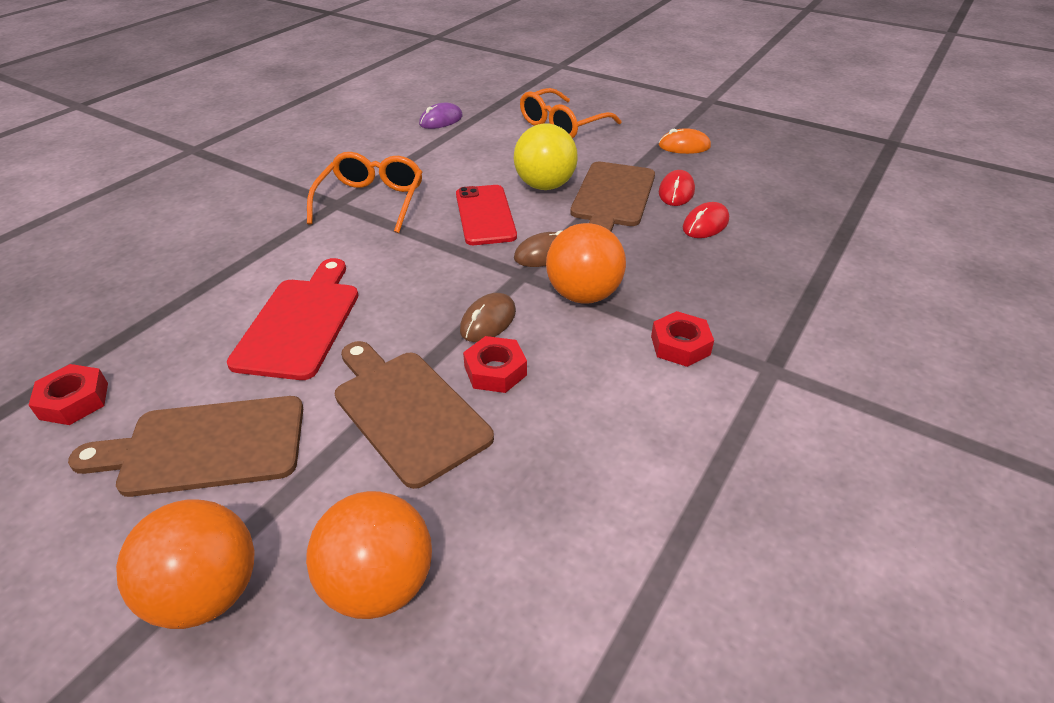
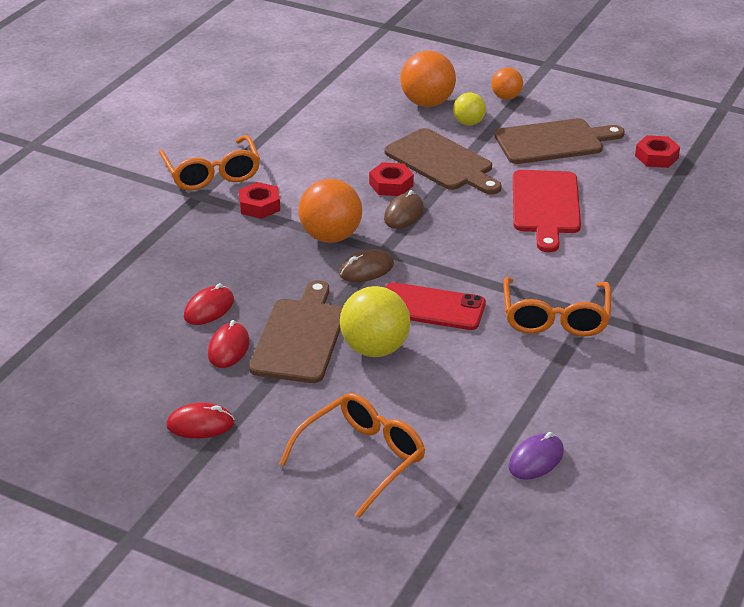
camera: 175 degrees right, 5 degrees down
(207, 593) = (506, 97): orange ball -> orange ball, size x0.58
(323, 509) = (468, 123): none -> yellow ball
(485, 215) = (431, 307): red phone -> red phone turned 60 degrees counterclockwise
(684, 146) = (200, 424): orange mouse -> red mouse
(767, 409) = (212, 174): none -> orange glasses

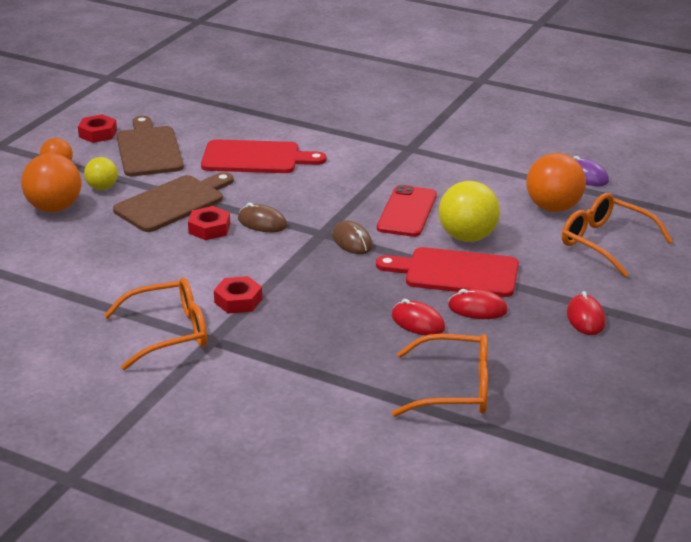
camera: 90 degrees left, 5 degrees down
(300, 337) = (456, 272): brown cutting board -> red cutting board
(330, 237) = (297, 259): orange ball -> orange ball (553, 208)
(555, 318) = (417, 161): orange glasses -> orange glasses (455, 389)
(656, 157) = (185, 109): red nut -> red nut (98, 134)

